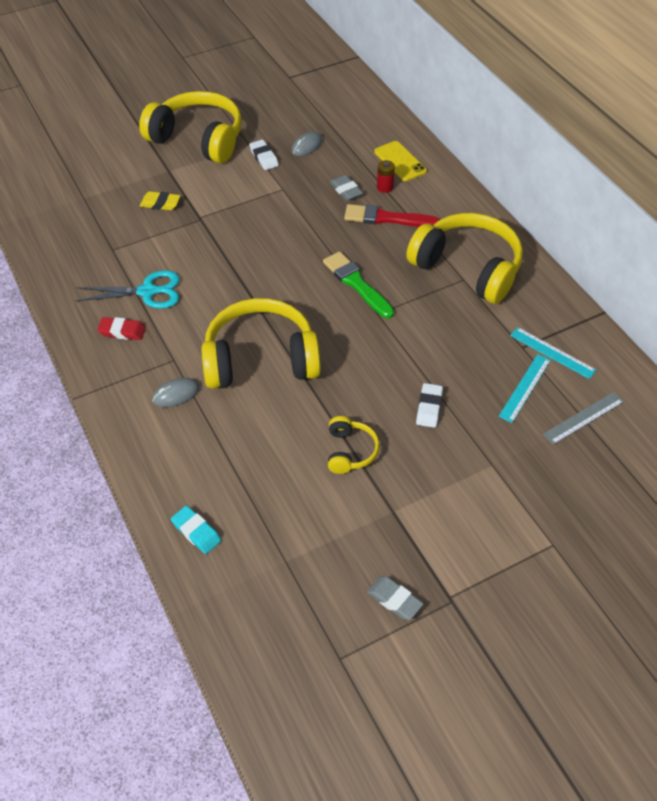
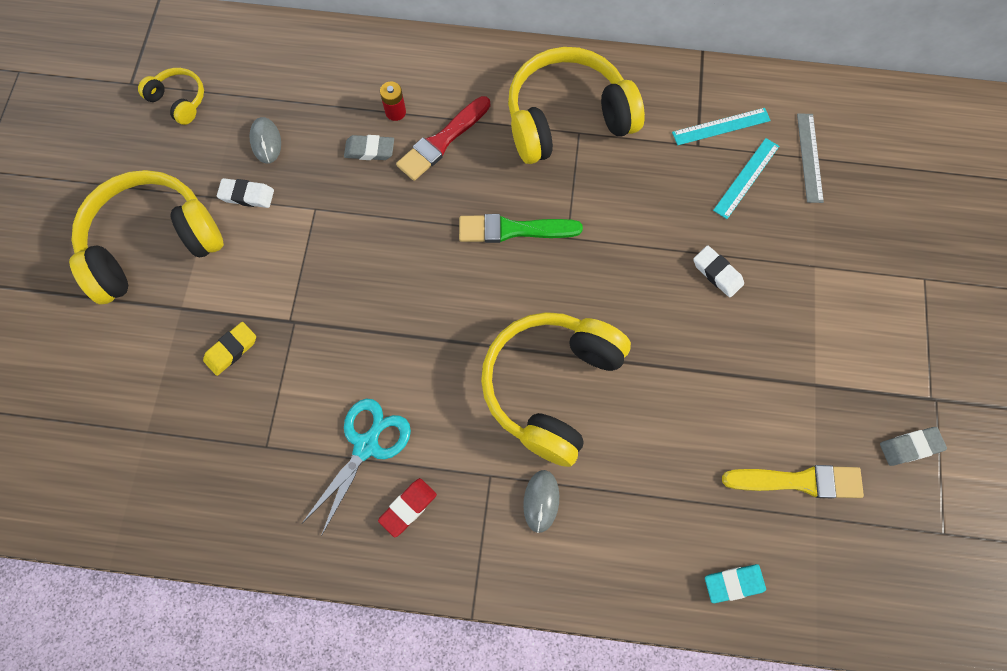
camera: 55 degrees left, 20 degrees up
(306, 536) = (798, 481): none -> yellow brush
(350, 451) = (724, 377): yellow headphones -> yellow headphones (179, 100)
(400, 161) = (368, 72): yellow phone -> none
(525, 387) = (746, 178): turquoise ruler -> turquoise ruler turned 60 degrees clockwise

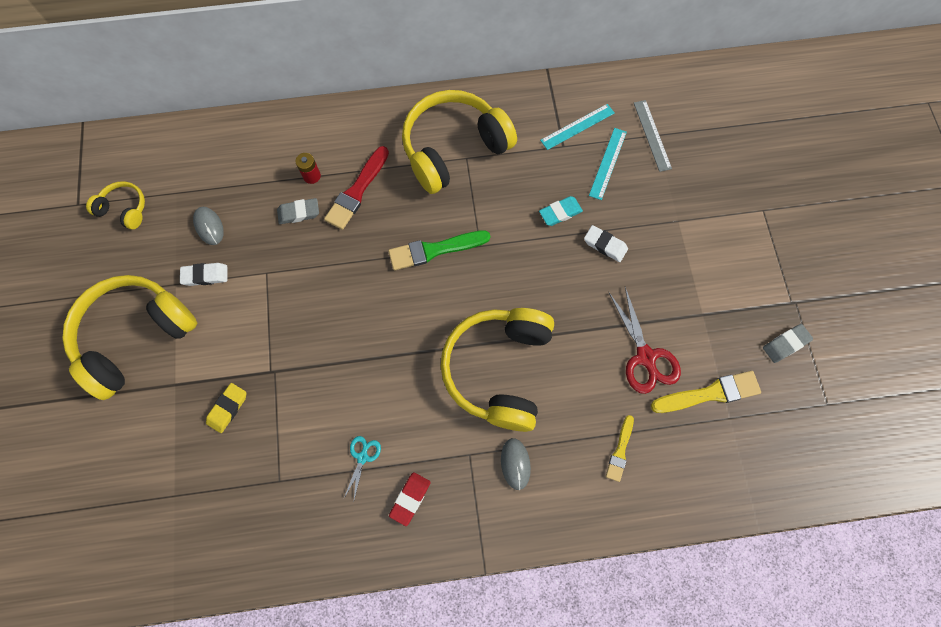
camera: 15 degrees left, 0 degrees up
(367, 445) = (362, 457): turquoise scissors -> turquoise scissors, size x0.54
(670, 520) = (620, 451): none -> yellow brush
(731, 418) = (645, 357): none -> red scissors
(733, 583) = (681, 487): turquoise eraser -> turquoise eraser (560, 213)

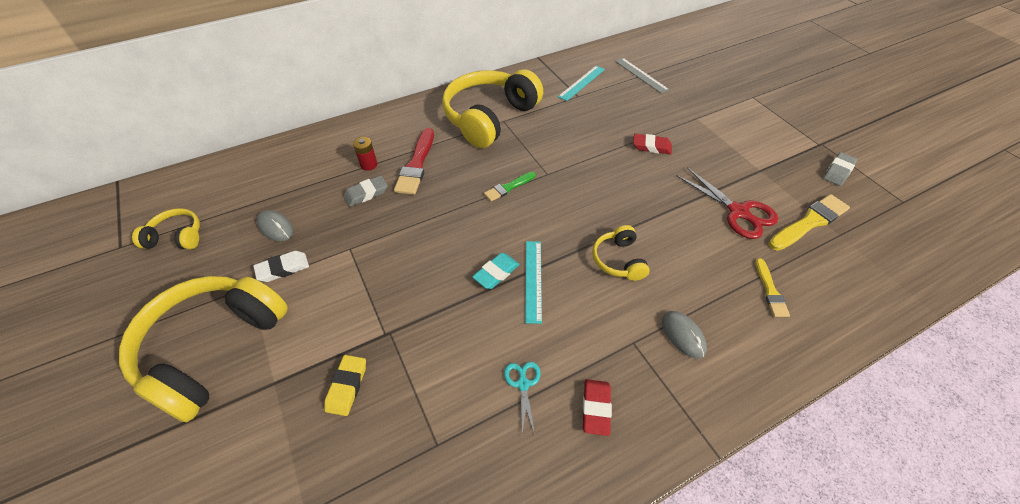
camera: 20 degrees left, 20 degrees down
(434, 250) = (508, 187): green brush -> green brush, size x0.59
(499, 369) = (618, 260): yellow headphones -> yellow headphones, size x0.47
(560, 213) = (601, 136): turquoise eraser -> turquoise eraser (496, 273)
(605, 245) = (651, 147): white eraser -> red eraser
(607, 163) = (619, 98): turquoise ruler -> turquoise ruler (533, 280)

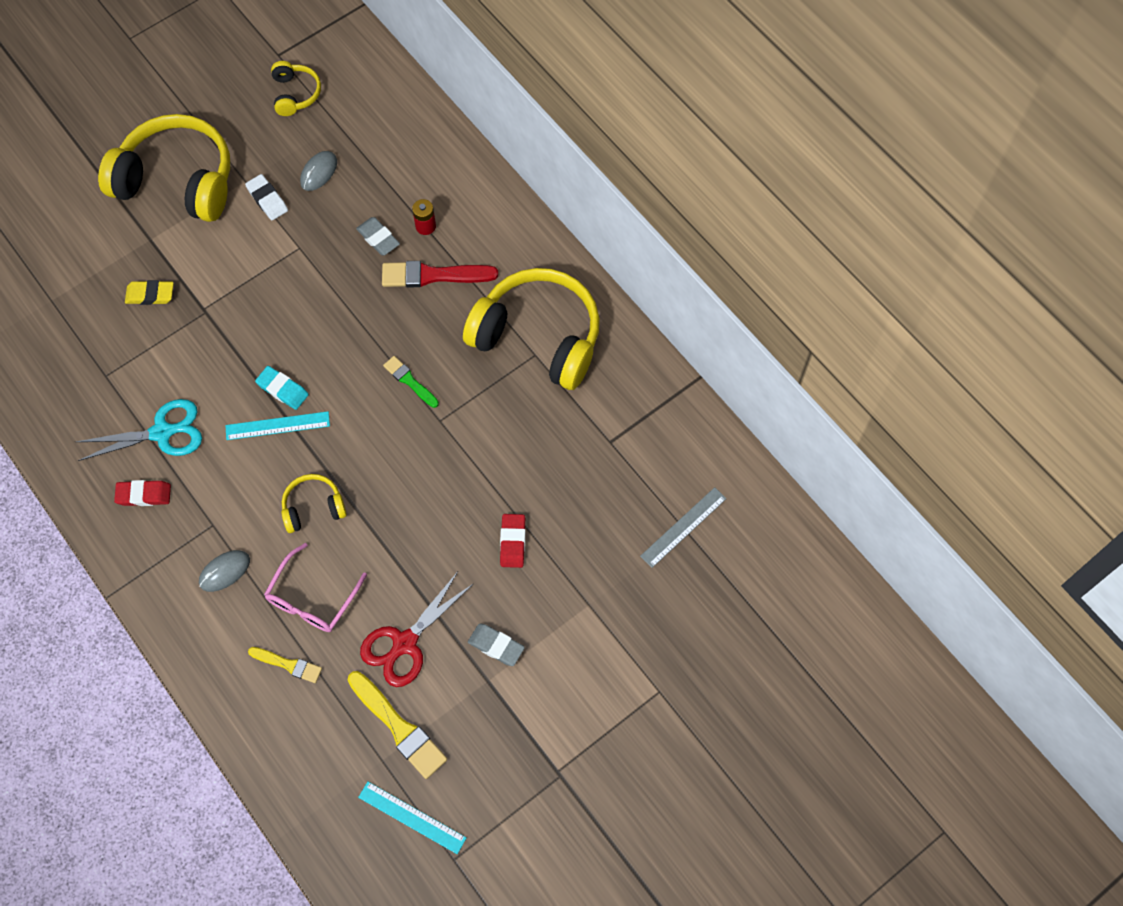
camera: 80 degrees right, 15 degrees up
(523, 384) = (162, 432): turquoise scissors -> turquoise scissors, size x1.84
(582, 83) = (644, 444): turquoise ruler -> turquoise ruler (412, 817)
(705, 268) = (312, 598): none -> pink glasses
(770, 291) = (288, 664): yellow brush -> yellow brush turned 150 degrees counterclockwise
(838, 171) = (501, 784): grey eraser -> grey eraser (496, 646)

